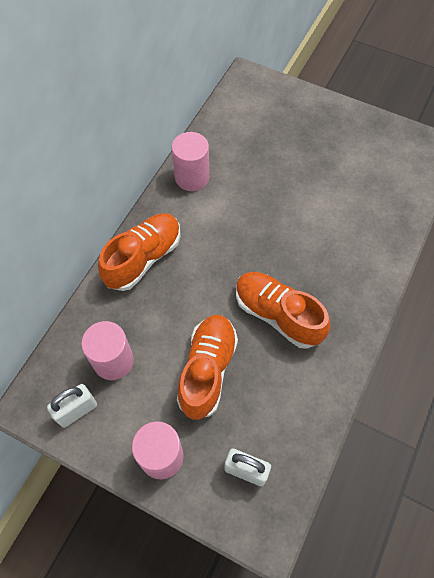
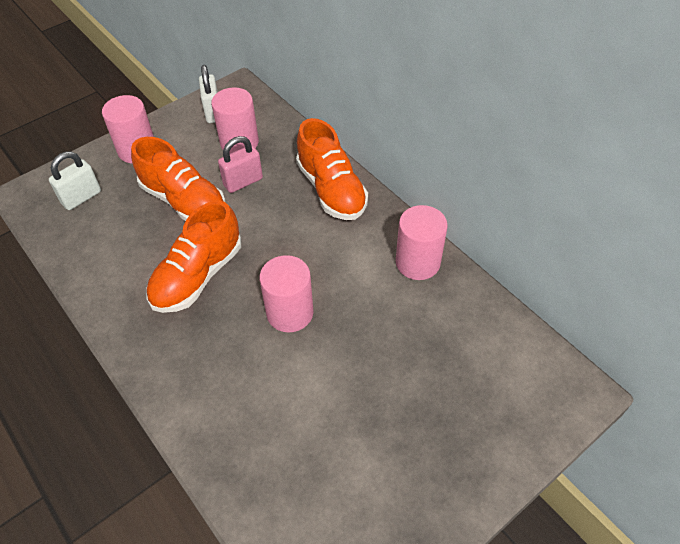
camera: 115 degrees right, 10 degrees down
(163, 331) = (243, 182): none -> pink padlock
(275, 237) = (290, 312): none -> pink cylinder
(277, 315) = (198, 276): orange shoe -> orange shoe turned 150 degrees clockwise

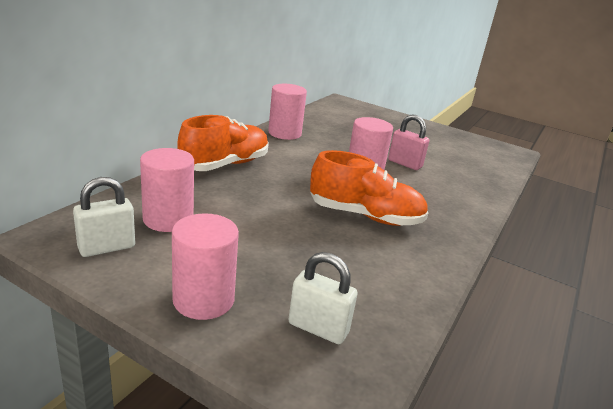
camera: 115 degrees left, 25 degrees down
(184, 201) = (279, 241): orange shoe -> none
(243, 182) = (233, 208): pink padlock -> pink padlock (405, 164)

